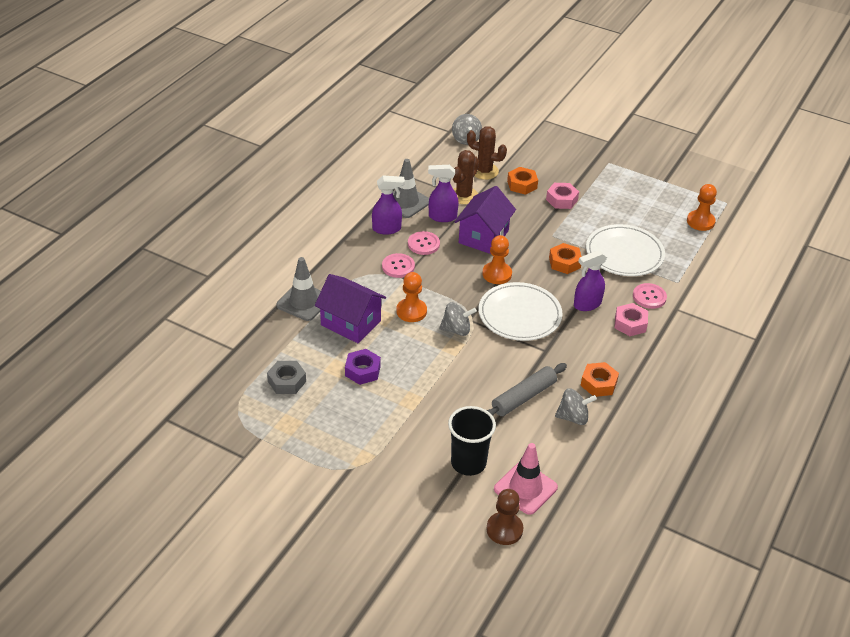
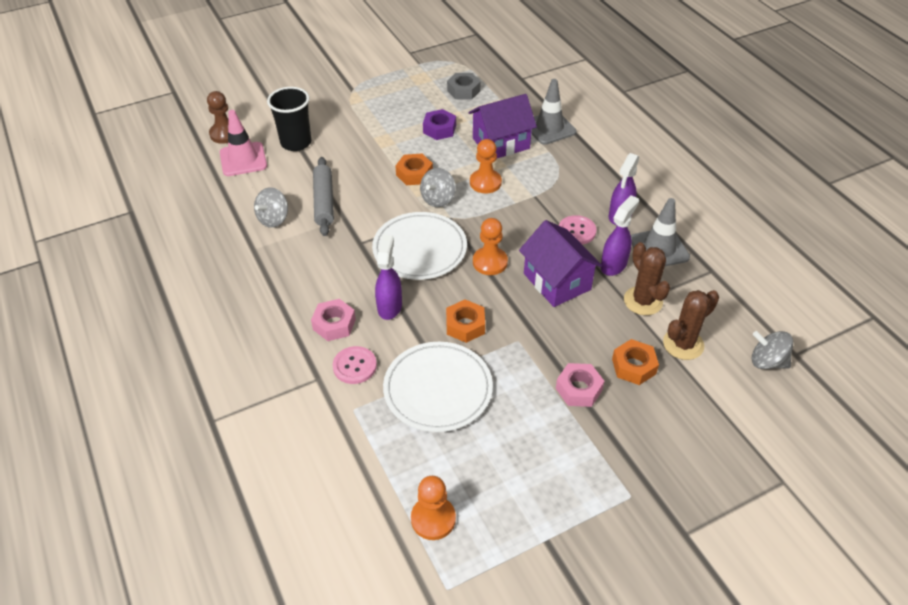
camera: 125 degrees right, 5 degrees up
(398, 266) = (554, 200): pink button -> none
(598, 383) = (289, 255): orange nut -> orange nut (414, 174)

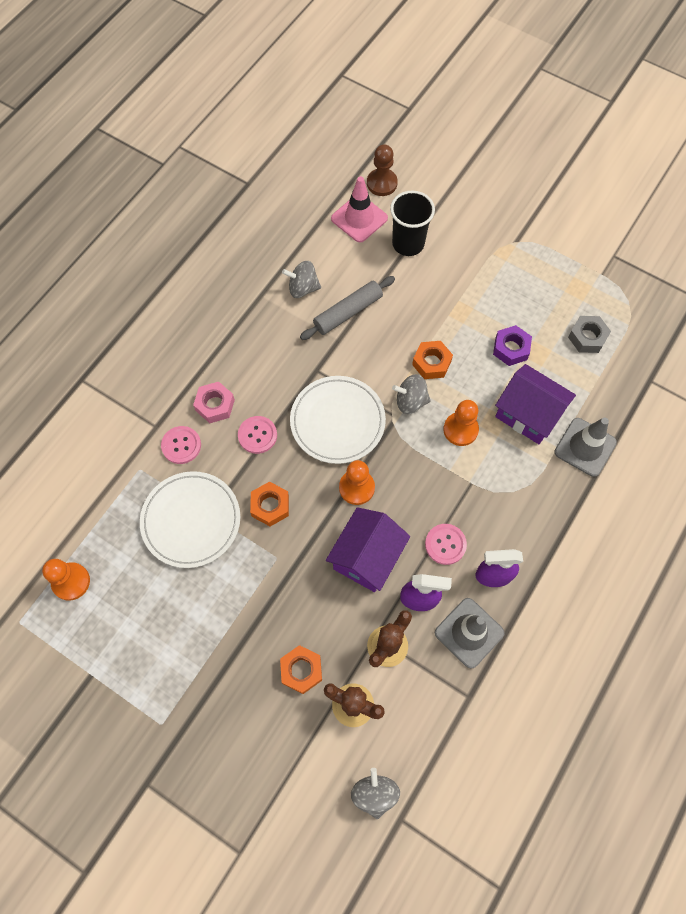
camera: 60 degrees right, 20 degrees up
(389, 306) = (257, 435): purple spray bottle -> pink button
(578, 389) = (250, 633): pink nut -> none

